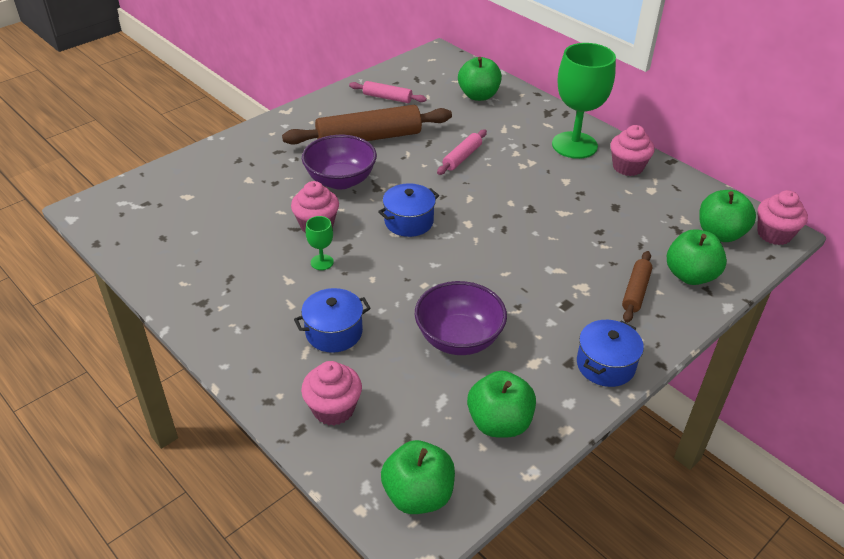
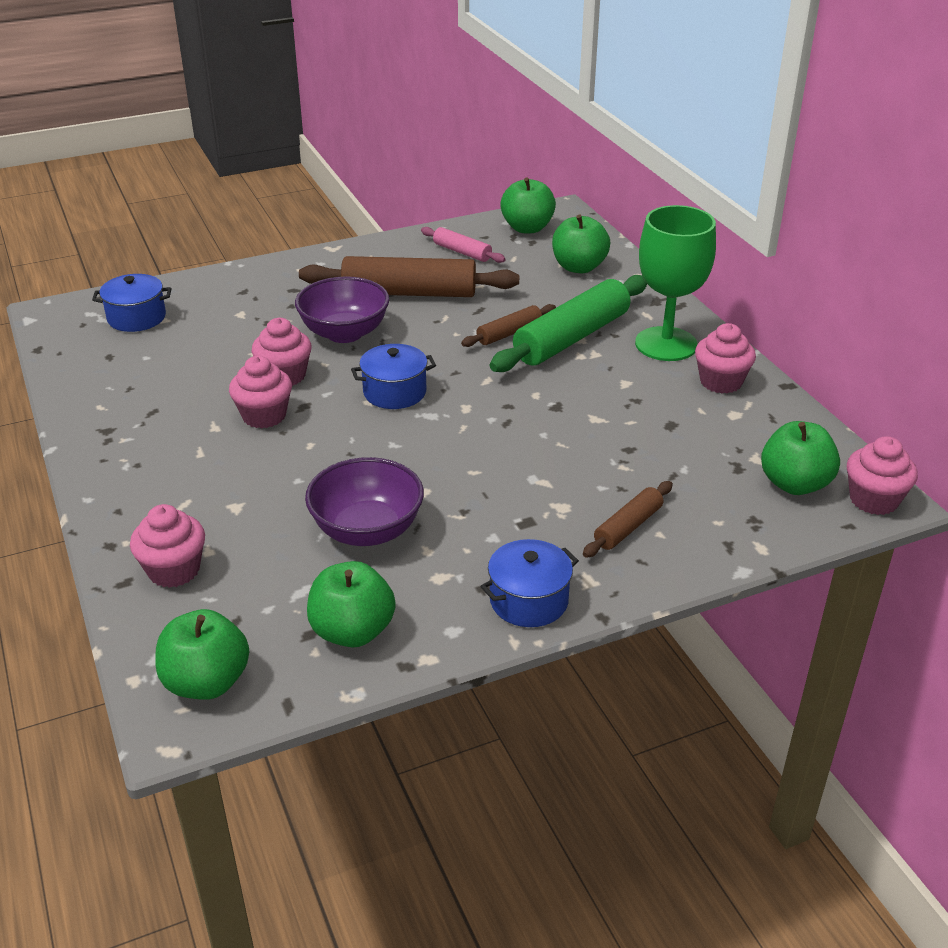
camera: 20 degrees right, 5 degrees down
(322, 262) = (264, 416): green goblet -> pink cupcake
(334, 332) = (228, 491): blue pot -> blue pot (136, 318)
(462, 157) = (509, 333): pink rolling pin -> brown rolling pin
(508, 152) = (571, 338): none -> green rolling pin
(690, 275) = (716, 524): green apple -> green apple (527, 228)

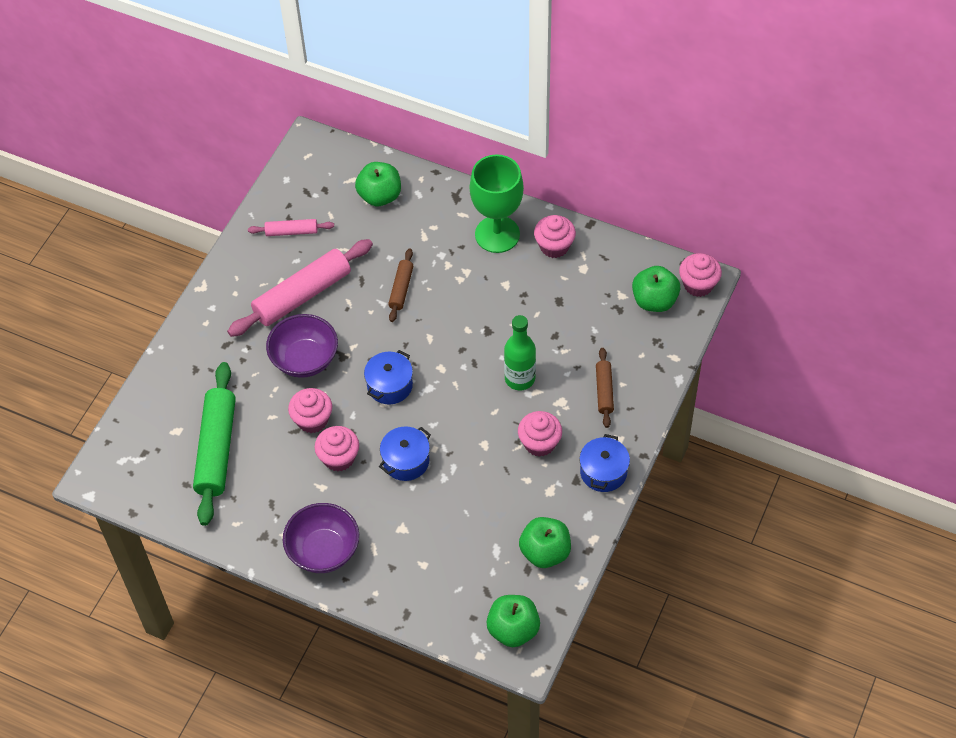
camera: 40 degrees left, 20 degrees up
(136, 318) = (158, 442): blue pot -> blue pot (406, 461)
(174, 570) = (421, 588): pink cupcake -> pink cupcake (539, 443)
(367, 530) = (485, 490): purple bowl -> purple bowl (323, 550)
(409, 293) = (302, 295): brown rolling pin -> pink rolling pin
(527, 228) = (307, 177): green apple -> none
(540, 461) = (520, 378): none -> green bottle
(571, 338) = (440, 267): green rolling pin -> green rolling pin (216, 449)

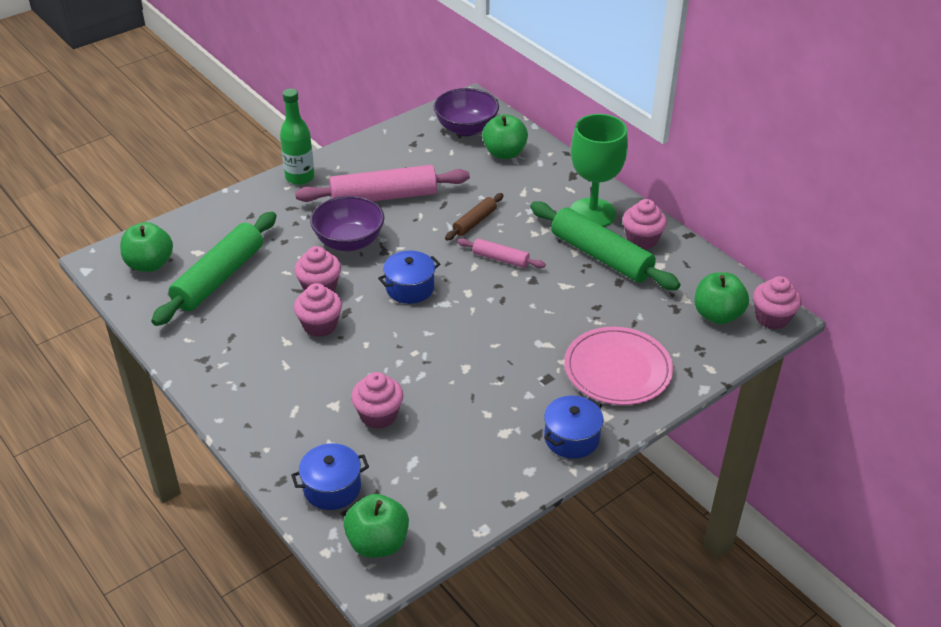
camera: 25 degrees right, 15 degrees down
(291, 231) = (409, 152): pink rolling pin -> pink rolling pin (500, 259)
(323, 550) = (246, 393): purple bowl -> purple bowl (466, 128)
(406, 461) = (380, 352): blue pot -> blue pot (332, 488)
(520, 378) = (538, 328): green bottle -> green bottle (300, 177)
(529, 279) = (601, 256): none -> green rolling pin
(539, 443) = (521, 388): pink cupcake -> pink cupcake (378, 415)
(545, 552) = (461, 485): green apple -> green apple (150, 264)
(604, 391) = (617, 369): brown rolling pin -> pink plate

